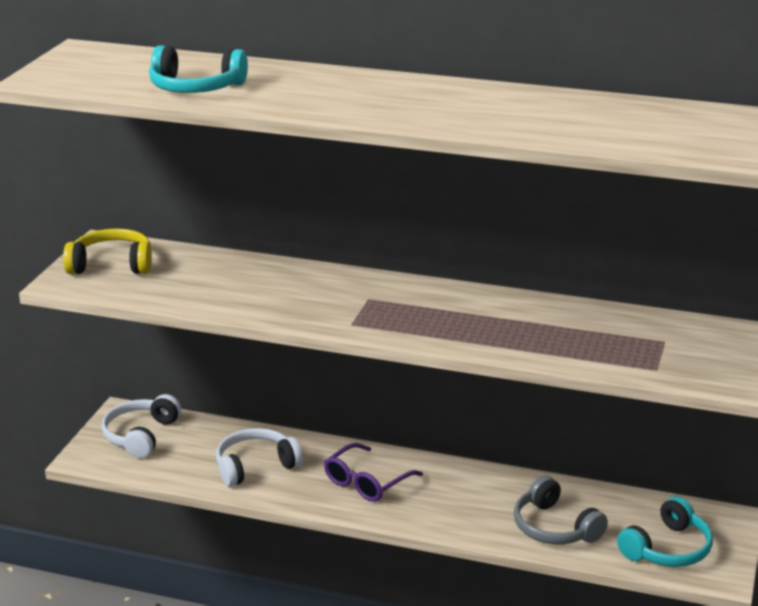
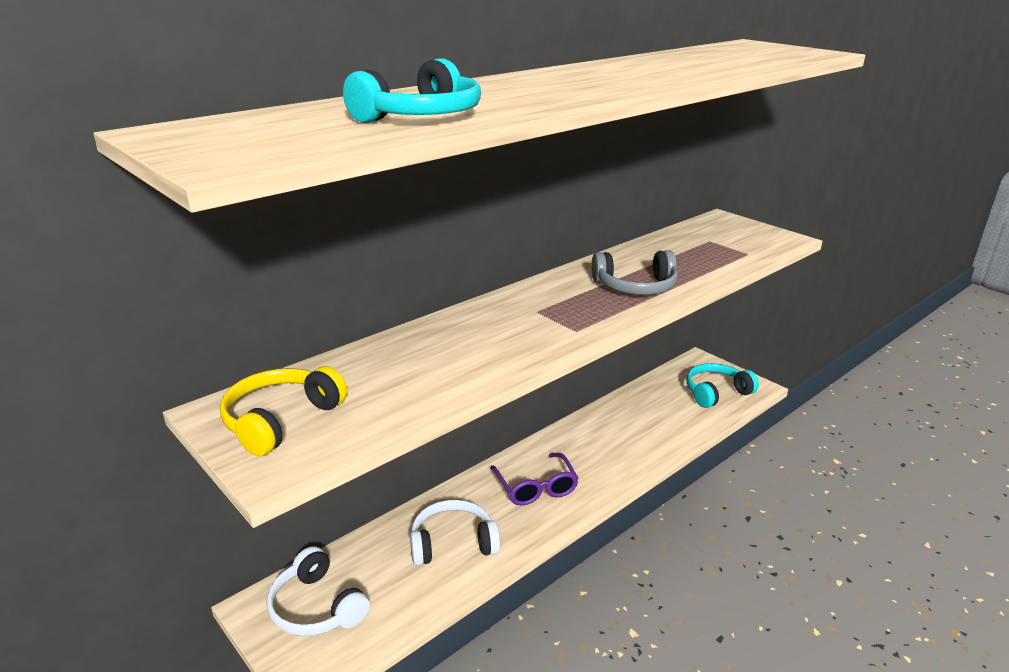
camera: 60 degrees left, 0 degrees up
(255, 466) = (453, 543): white headphones -> white headphones turned 75 degrees clockwise
(555, 527) = (663, 424): grey headphones -> grey headphones (635, 287)
(667, 548) = (716, 393): turquoise headphones -> turquoise headphones turned 105 degrees counterclockwise

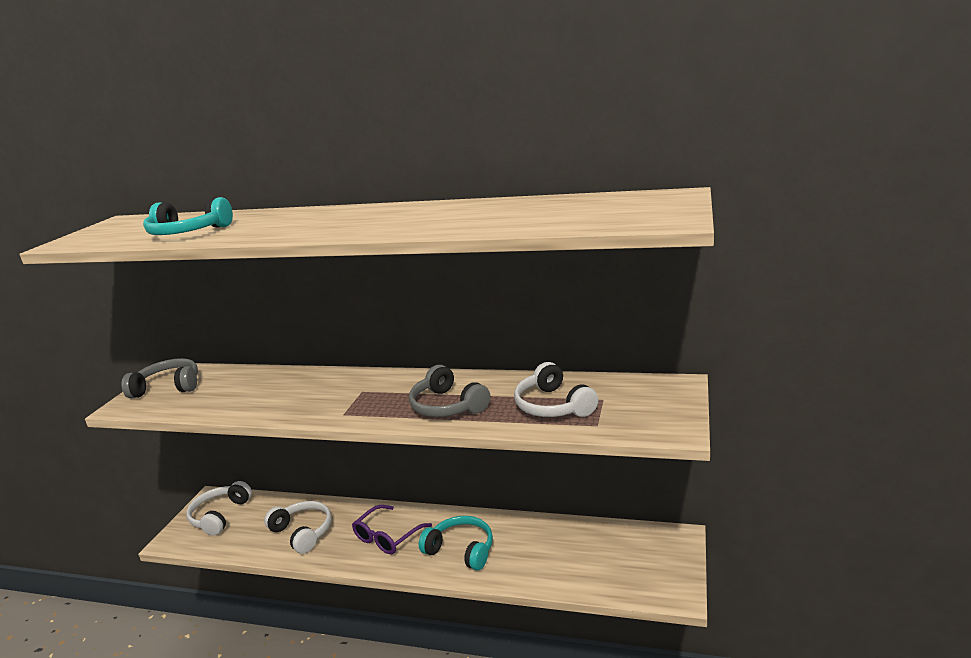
camera: 60 degrees right, 5 degrees down
(281, 420) = (168, 387): yellow headphones -> grey headphones
(696, 256) = (553, 405): none -> white headphones
(716, 393) = (630, 572): turquoise headphones -> turquoise headphones (461, 550)

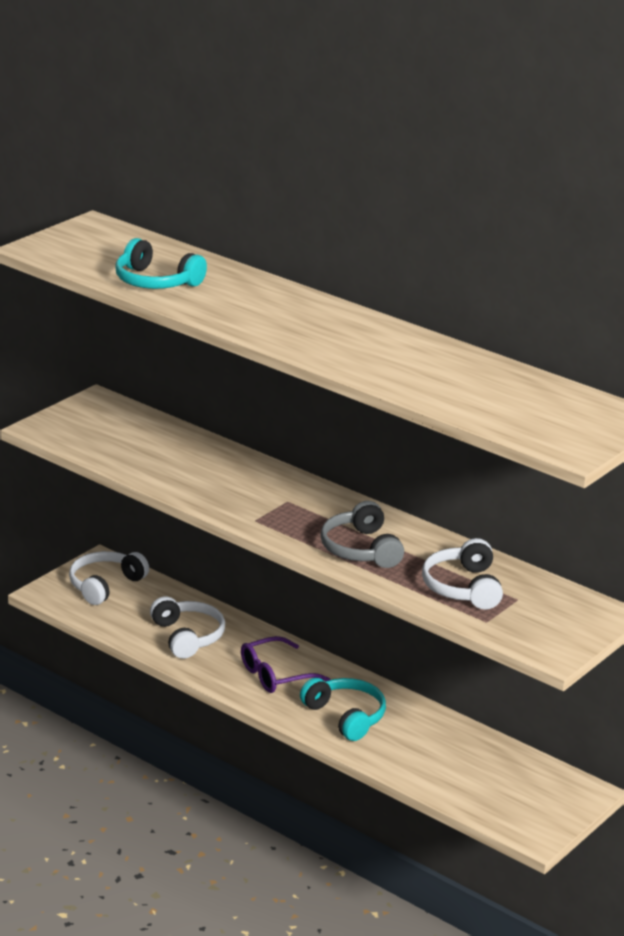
camera: 20 degrees right, 5 degrees up
(168, 387) = (91, 421): grey headphones -> none

